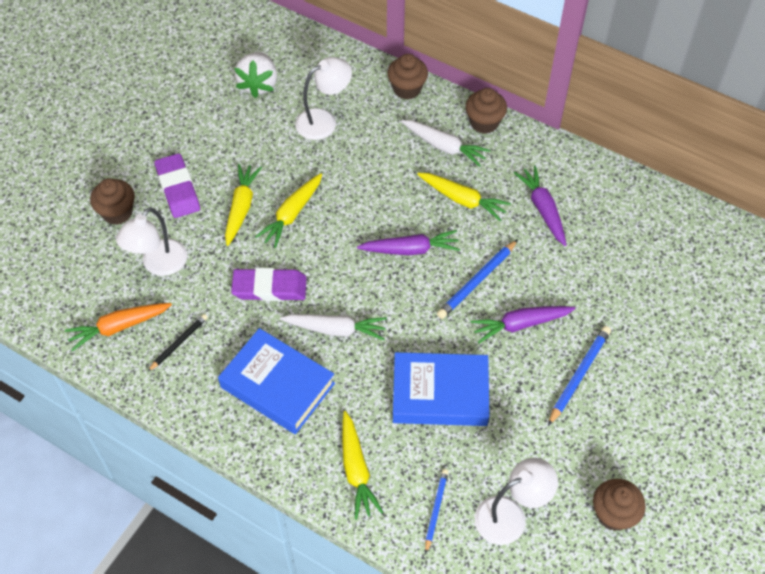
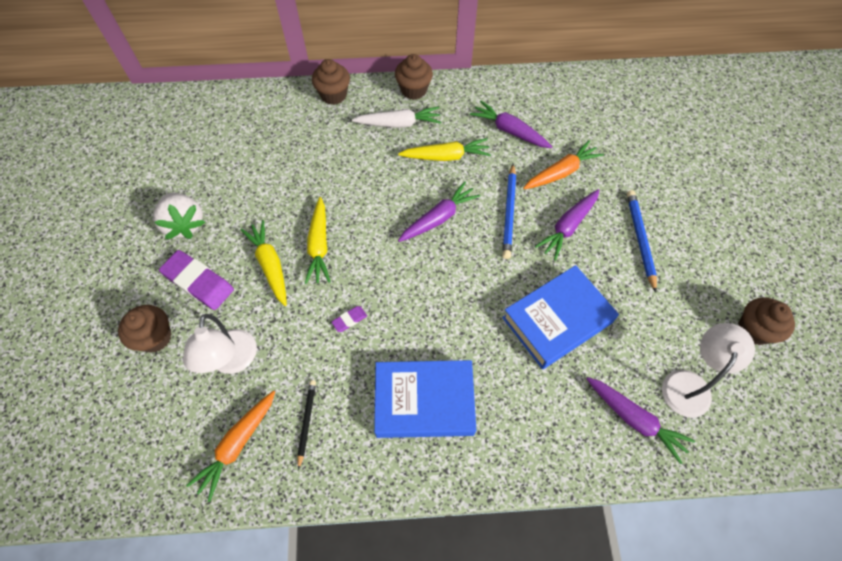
camera: 35 degrees left, 5 degrees up
(258, 84) = (205, 154): white strawberry -> white strawberry (184, 224)
(269, 288) = (349, 320): purple eraser -> purple eraser, size x0.46
(324, 121) = (285, 154): white lamp -> none
(336, 329) = (433, 320): white carrot -> none
(356, 470) = (548, 430): yellow carrot -> none
(436, 509) = (634, 419): blue pencil -> purple carrot
(558, 274) = (561, 172): none -> orange carrot

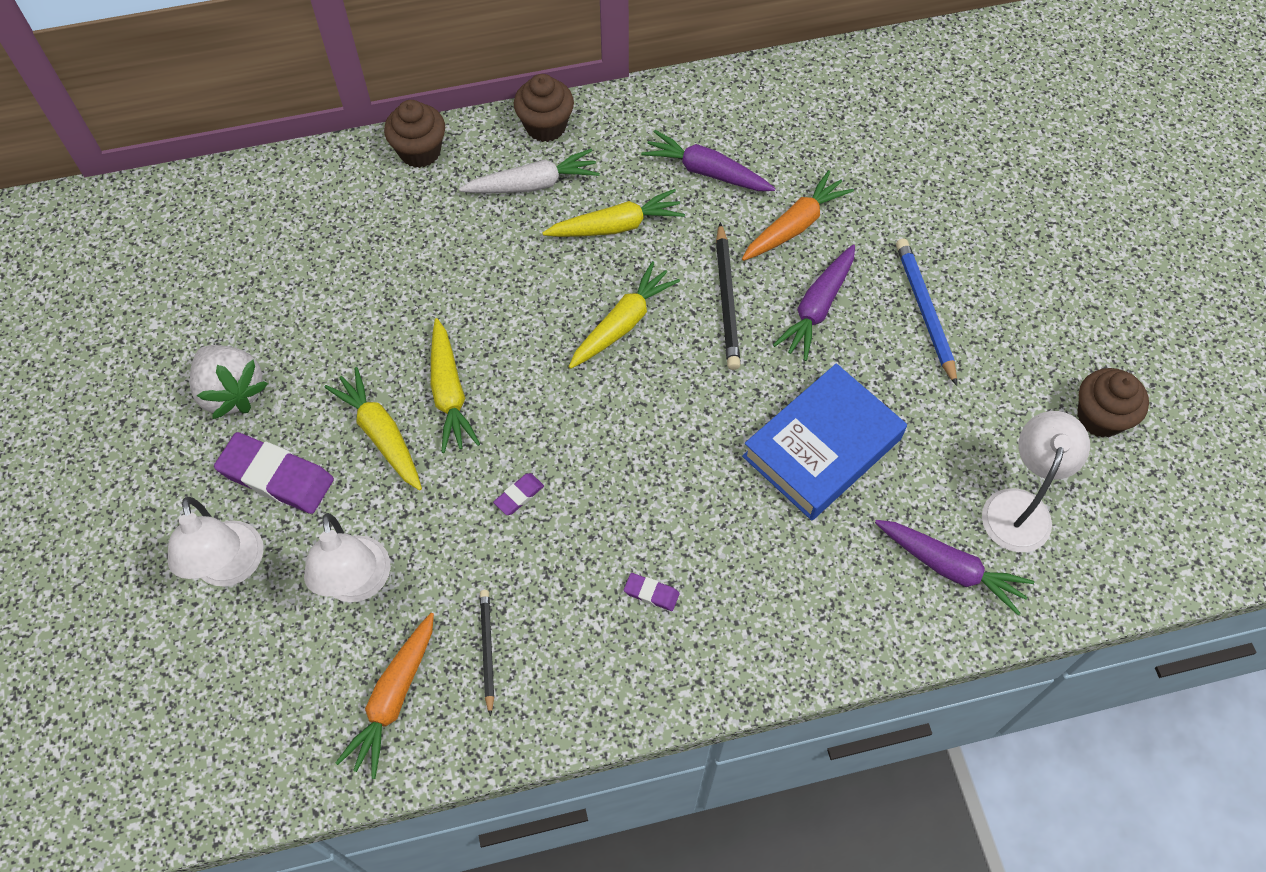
camera: 10 degrees left, 0 degrees up
(155, 337) = (231, 568): brown cupcake -> white lamp
(424, 401) = (651, 593): blue book -> purple eraser
(439, 218) = (622, 323): purple carrot -> yellow carrot
(509, 213) = (727, 300): blue pencil -> black pencil

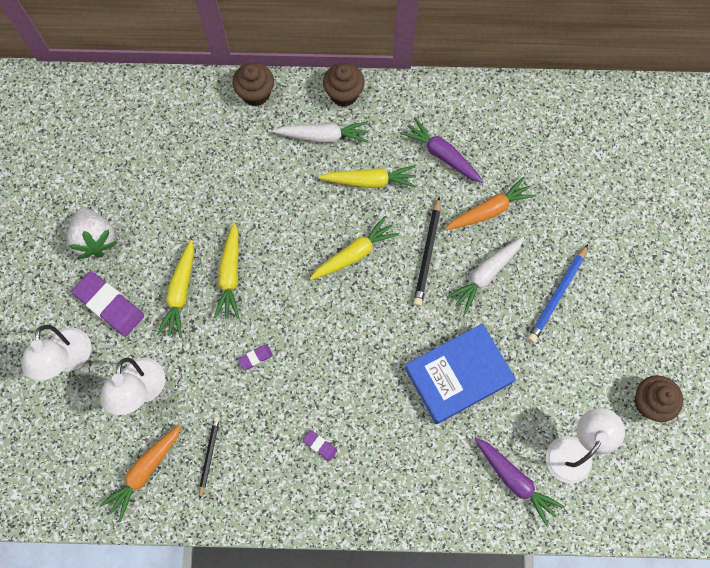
camera: 15 degrees right, 10 degrees up
(381, 434) = (180, 293): yellow carrot -> yellow carrot turned 150 degrees counterclockwise
(817, 308) = (485, 275): purple carrot -> white carrot
(924, 311) = (557, 295): blue pencil -> blue pencil turned 150 degrees counterclockwise

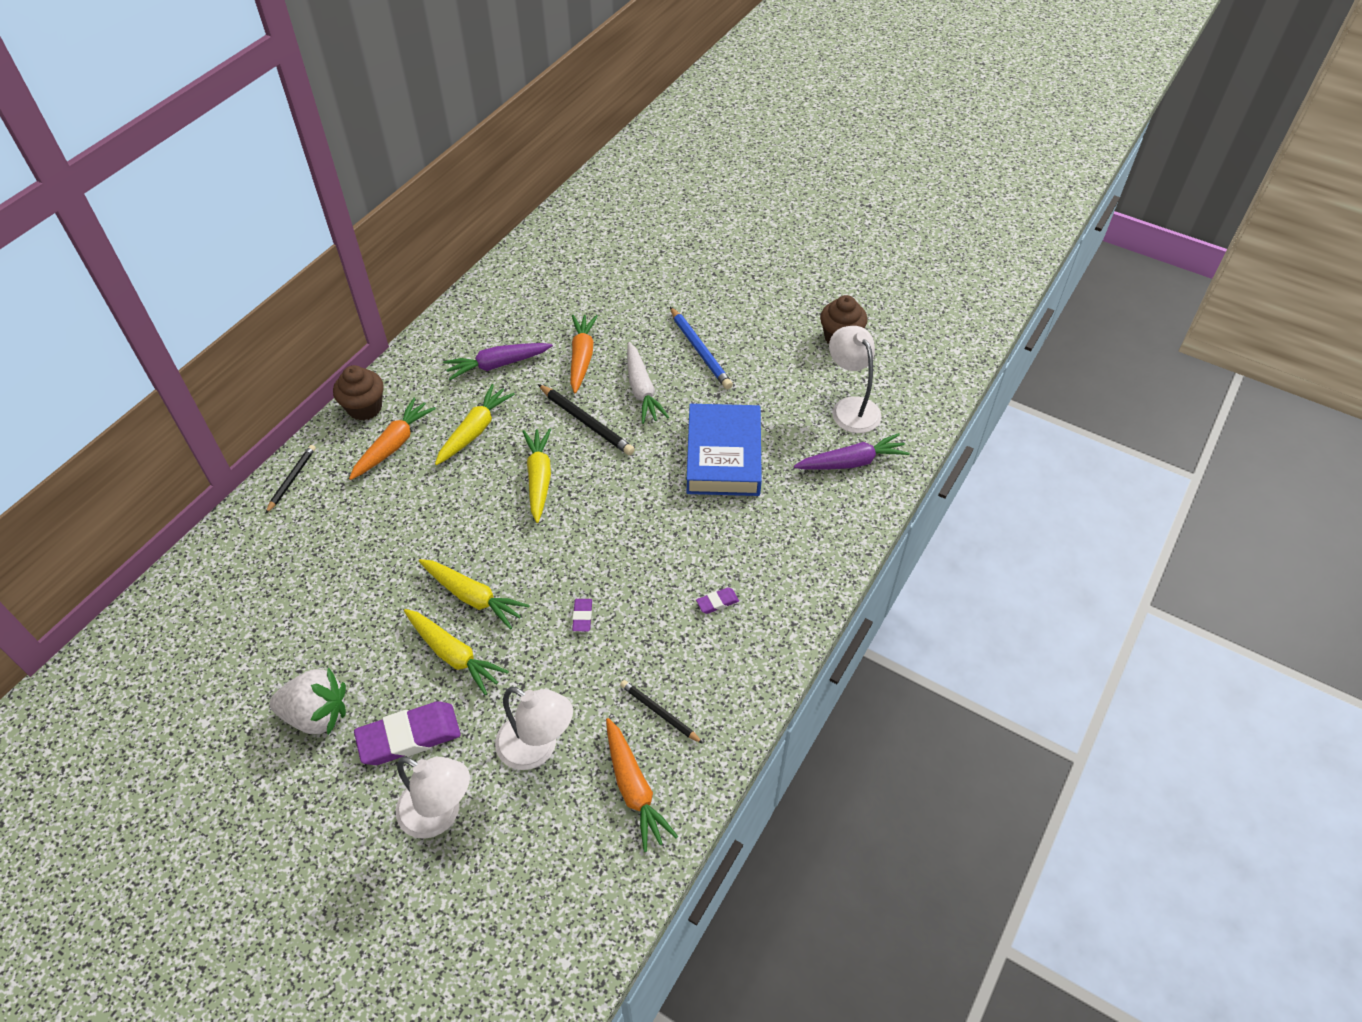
camera: 60 degrees left, 20 degrees down
(256, 94) = (292, 479): brown cupcake -> black pencil
(323, 136) = (393, 445): white carrot -> orange carrot

